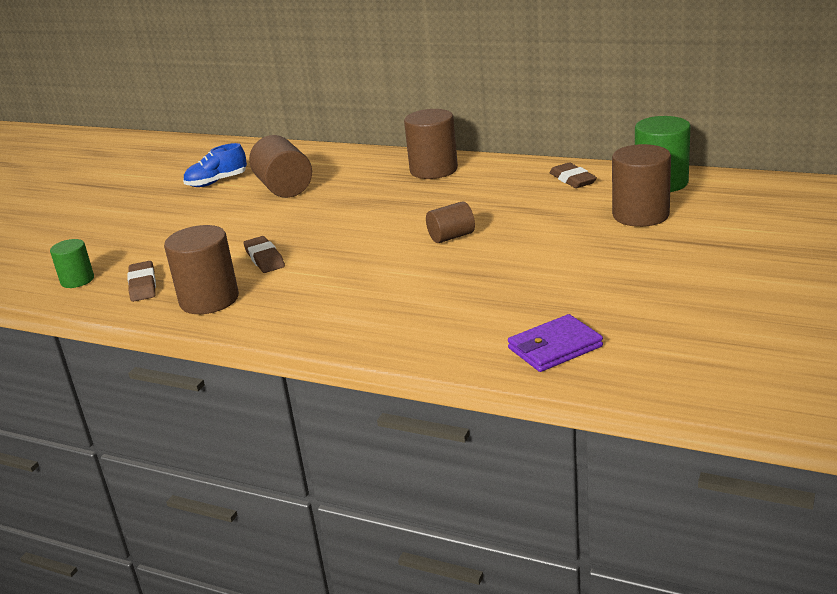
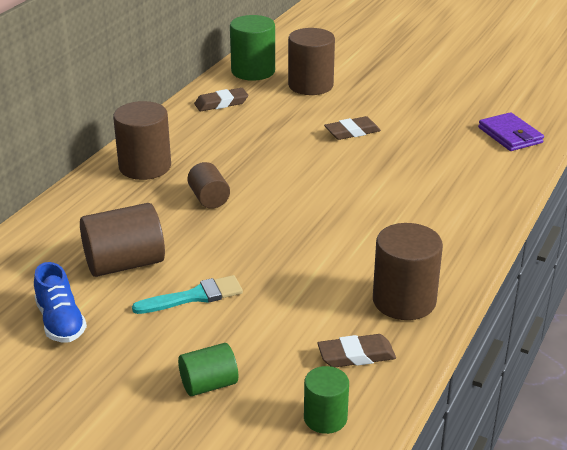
camera: 90 degrees left, 5 degrees up
(131, 237) = (209, 384): none -> green cylinder
(236, 217) = (194, 296): none -> turquoise brush
(264, 258) = (318, 269): brown eraser -> brown eraser (352, 132)
(451, 237) = (314, 164): brown cylinder -> brown cylinder (209, 198)

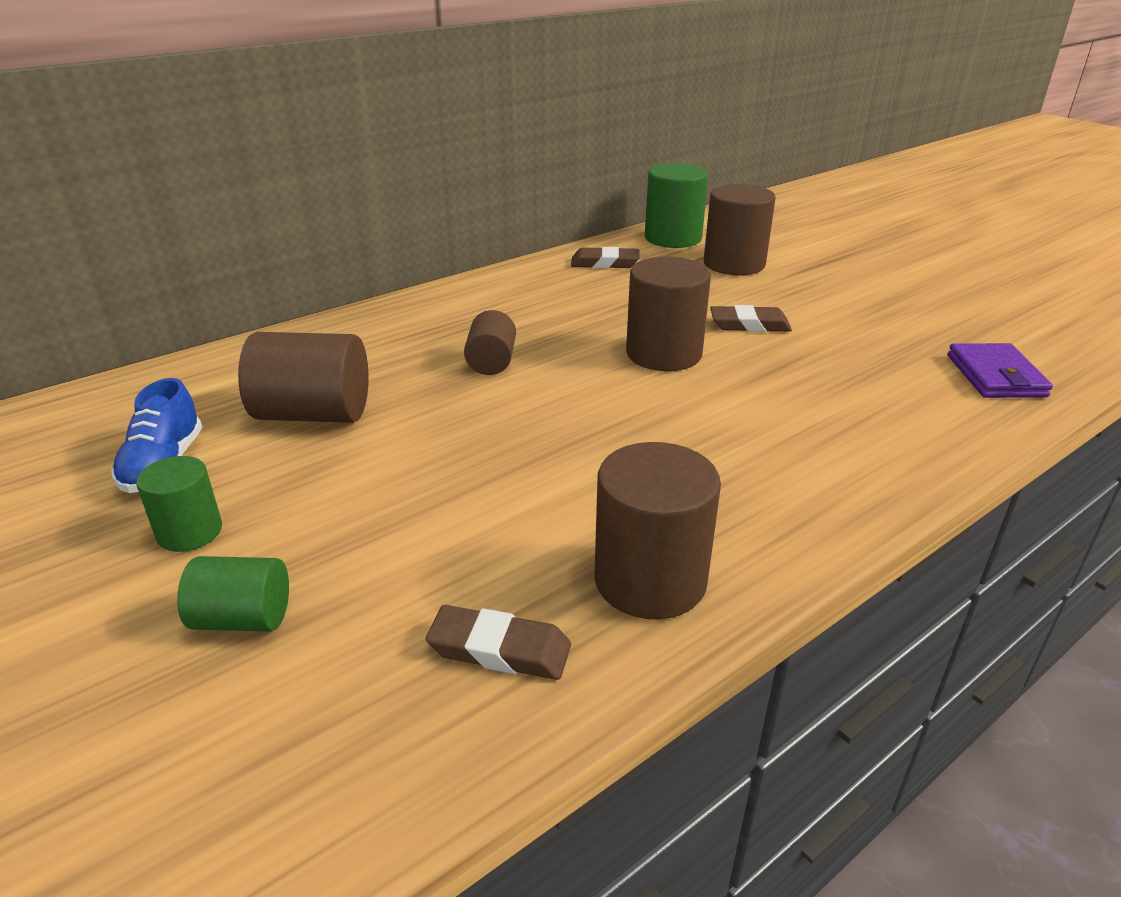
camera: 25 degrees right, 0 degrees up
(145, 167) = (451, 311): brown cylinder -> brown cylinder (663, 354)
(194, 296) = (353, 480): turquoise brush -> none
(325, 418) = (353, 750): green cylinder -> green cylinder (190, 532)

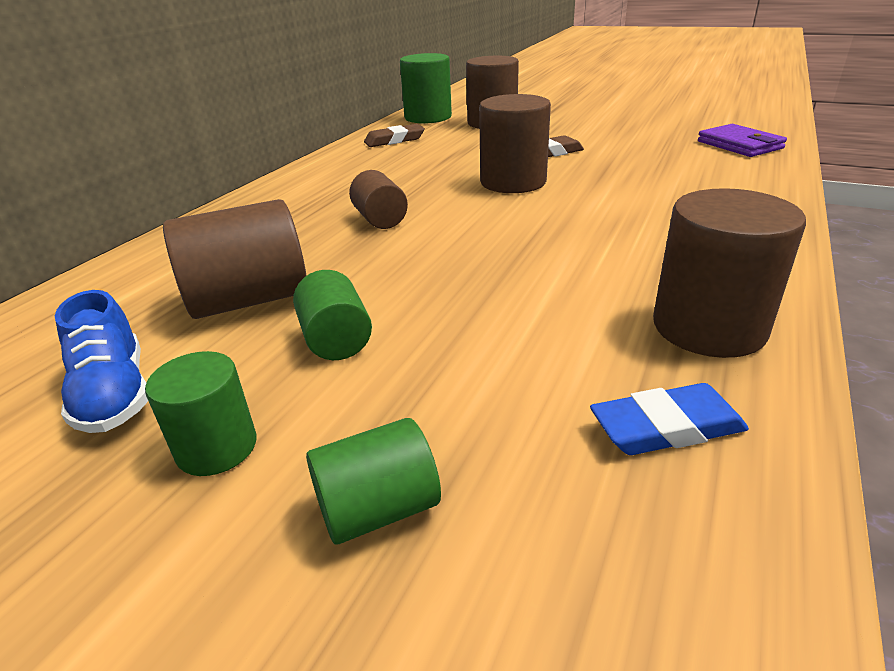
camera: 25 degrees left, 0 degrees up
(340, 475) = (336, 340): none -> green cylinder
(499, 649) = (666, 427): brown eraser -> blue eraser

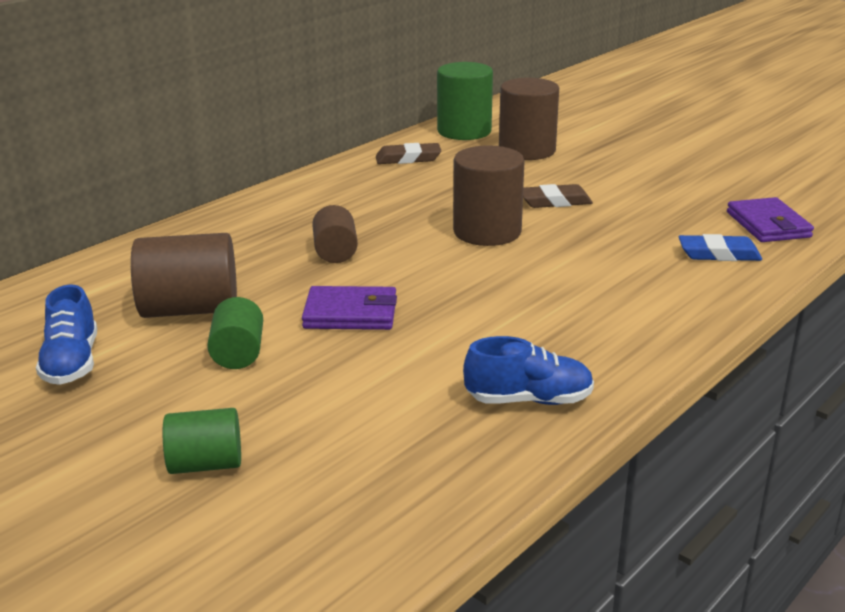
camera: 15 degrees right, 5 degrees down
(217, 447) = (125, 410): green cylinder -> none
(438, 273) = (350, 313): none -> purple wallet
(666, 427) = (426, 459): blue eraser -> blue eraser (719, 254)
(708, 327) = (529, 400): brown cylinder -> blue shoe

